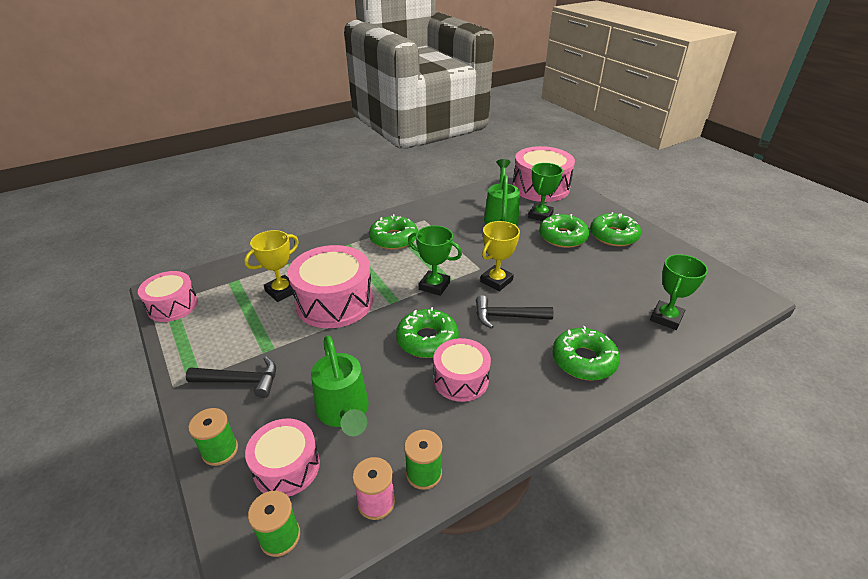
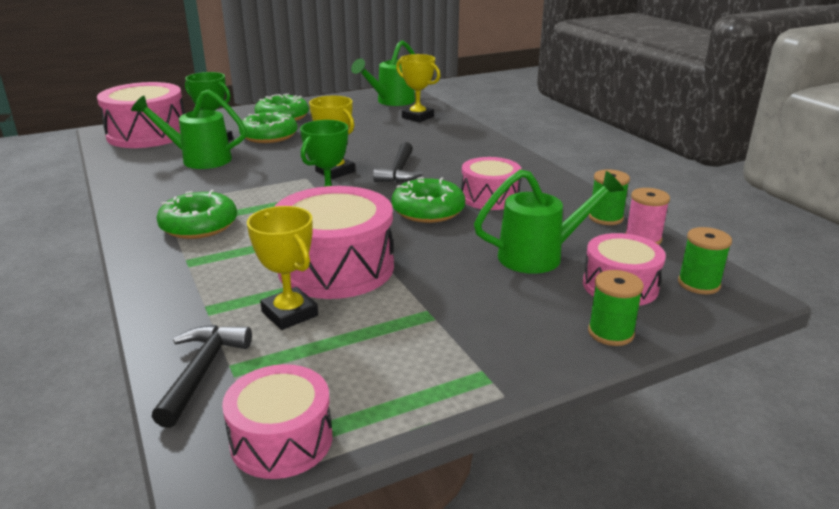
camera: 85 degrees left, 10 degrees down
(241, 381) = (492, 331): black hammer -> black hammer (202, 371)
(583, 360) = (467, 149): green donut -> none
(666, 318) = (417, 117): green trophy -> yellow trophy
(707, 295) = (391, 101): none -> green watering can

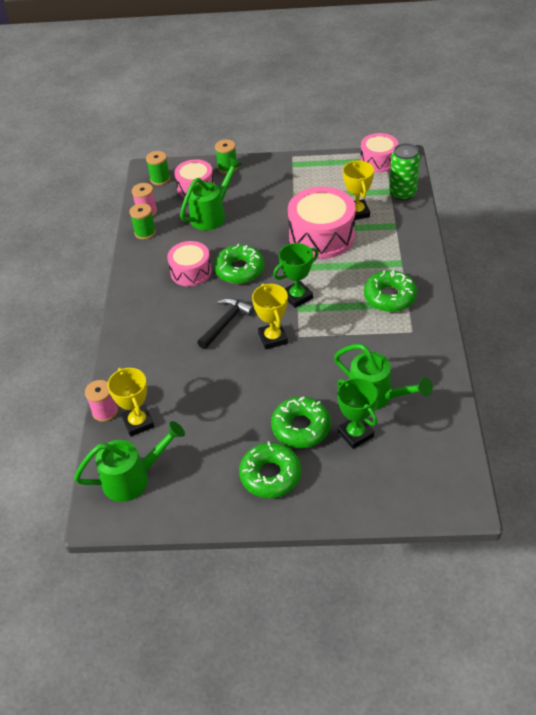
camera: 150 degrees left, 20 degrees up
(147, 134) = (421, 475): pink drum -> none
(202, 371) = (402, 193): black hammer -> green can
(453, 117) = (105, 411): none -> pink spool
(540, 256) = (212, 215): green watering can -> green watering can turned 120 degrees clockwise

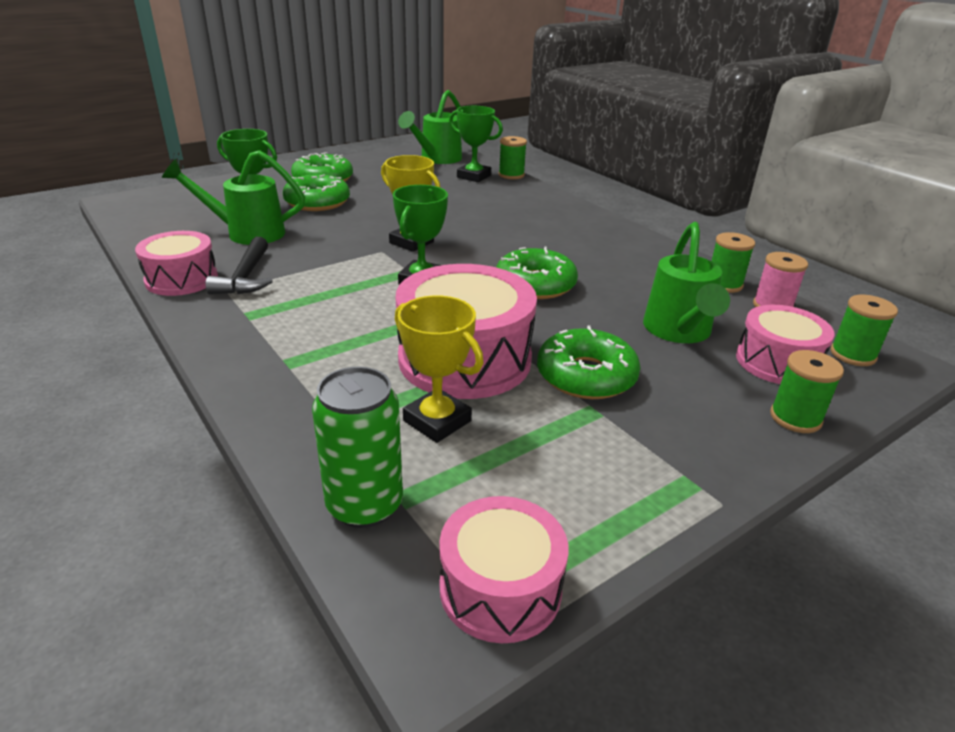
camera: 140 degrees right, 15 degrees down
(105, 411) = (511, 175): pink spool -> green spool
(138, 423) = (474, 176): yellow trophy -> green trophy
(191, 272) = (593, 266): pink drum -> pink drum (181, 279)
(226, 323) = (482, 240): black hammer -> black hammer (246, 277)
(389, 297) = (281, 315): green donut -> green donut (586, 376)

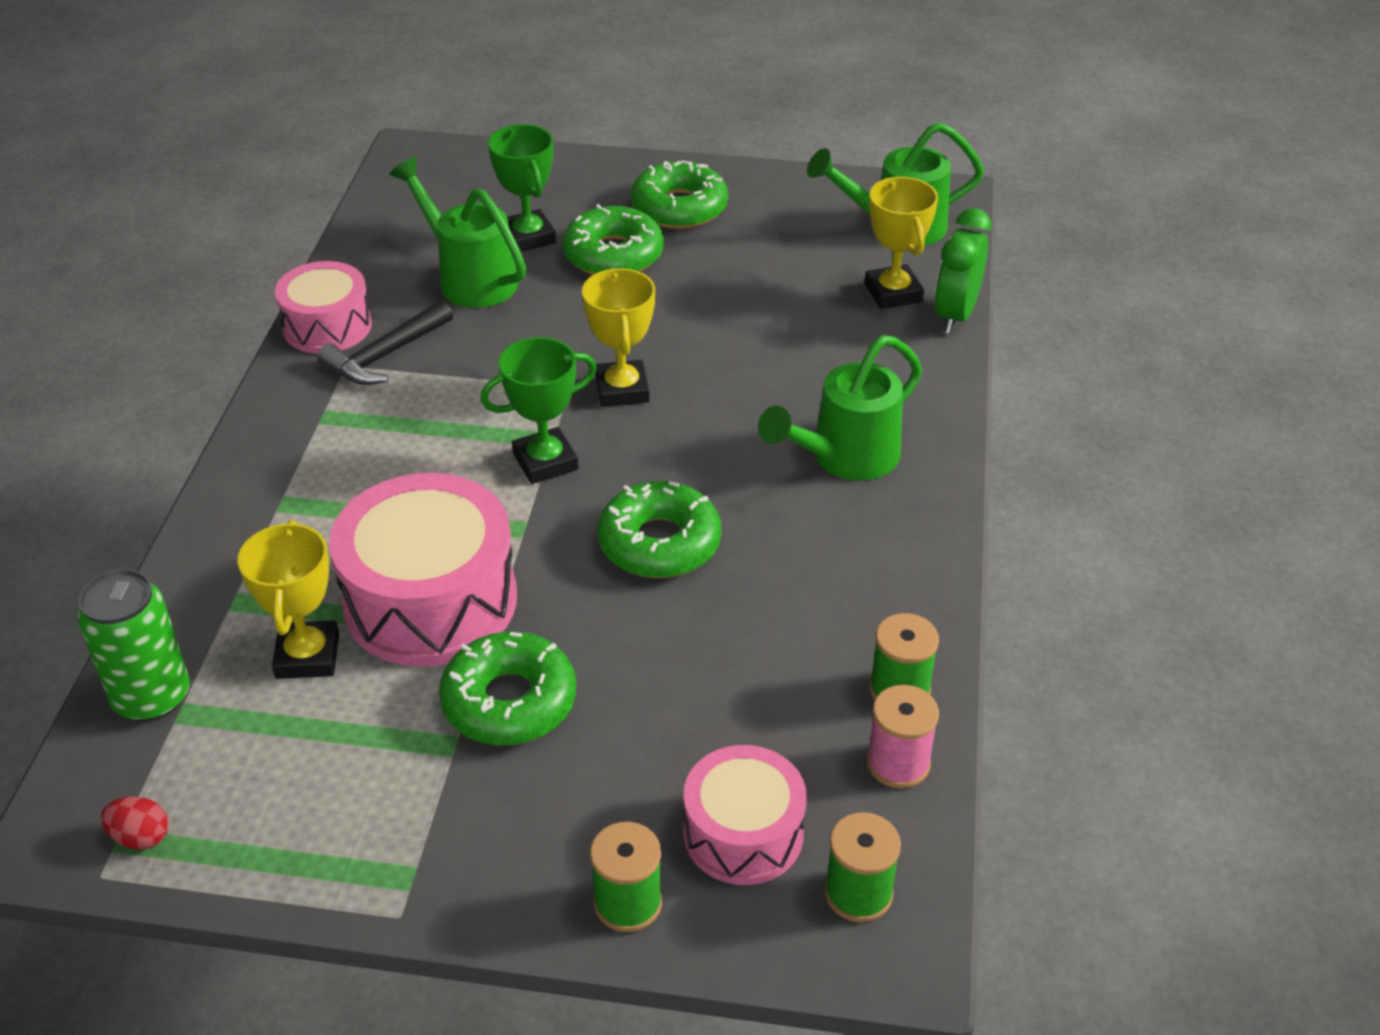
camera: 45 degrees right, 10 degrees up
(474, 176) = (893, 293): green trophy -> yellow trophy
(500, 588) = (141, 837): pink drum -> red egg
(511, 175) = (955, 315): green spool -> green clock
(678, 332) = (705, 717): green watering can -> green watering can (845, 458)

